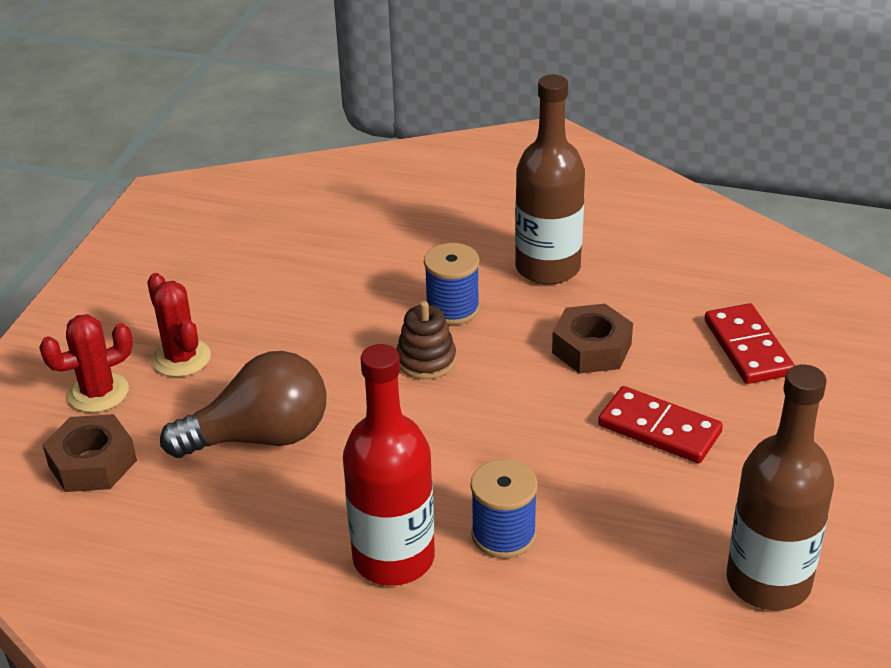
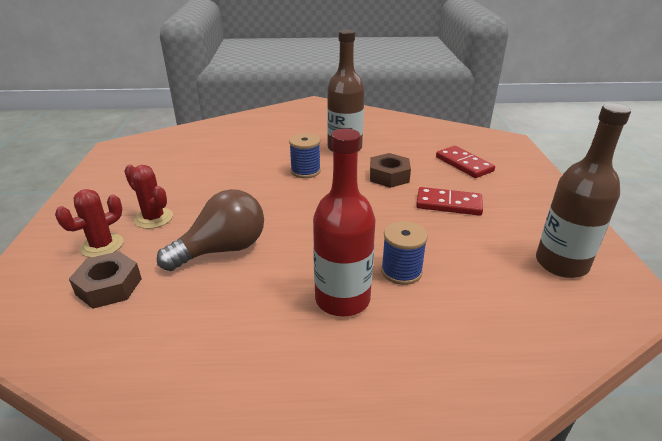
camera: 20 degrees left, 5 degrees down
(426, 360) = (304, 195): brown stacking toy -> none

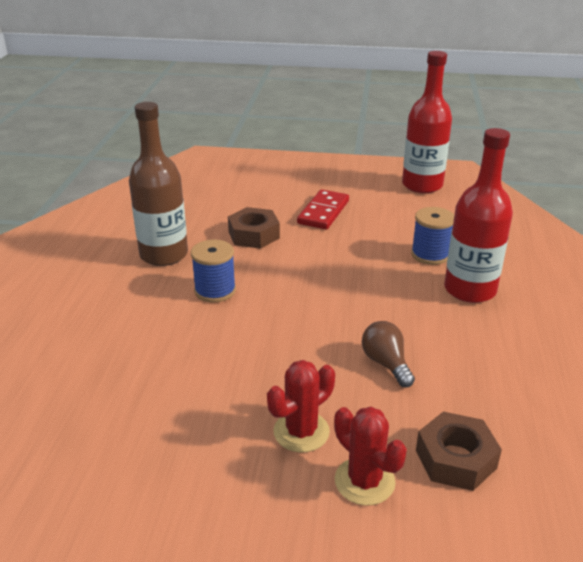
camera: 80 degrees left, 0 degrees up
(222, 249) = (386, 363): brown light bulb -> brown light bulb, size x0.56
(464, 164) = (245, 189): red domino -> none
(561, 263) = (422, 185): brown bottle -> red bottle

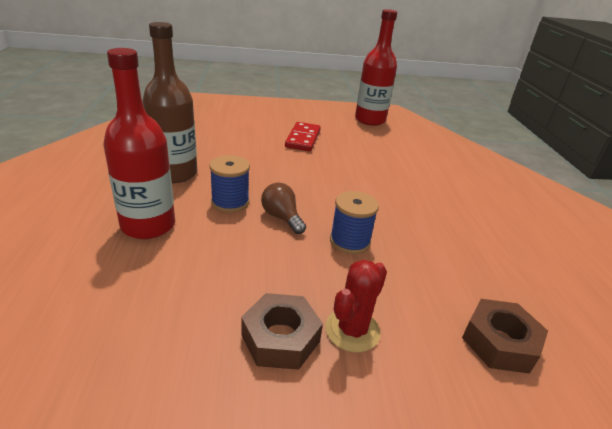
camera: 15 degrees left, 0 degrees up
(254, 235) = (251, 156): brown nut -> brown nut (280, 338)
(364, 481) = (431, 376): red cactus -> none
(386, 363) = (401, 258): brown light bulb -> brown light bulb (282, 218)
(430, 254) = (397, 168): blue spool -> blue spool (350, 241)
(470, 290) = (439, 194): red bottle -> red bottle (148, 225)

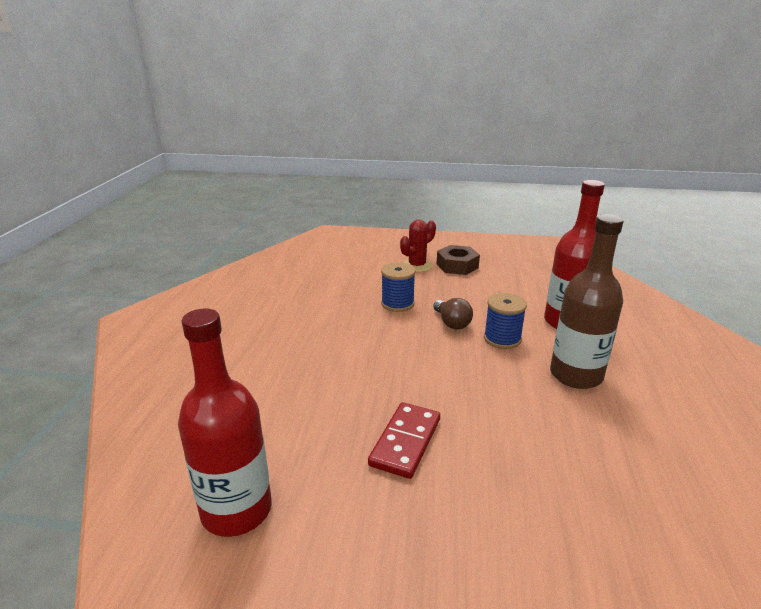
camera: 165 degrees left, 5 degrees down
(499, 342) = (337, 258): brown nut -> none

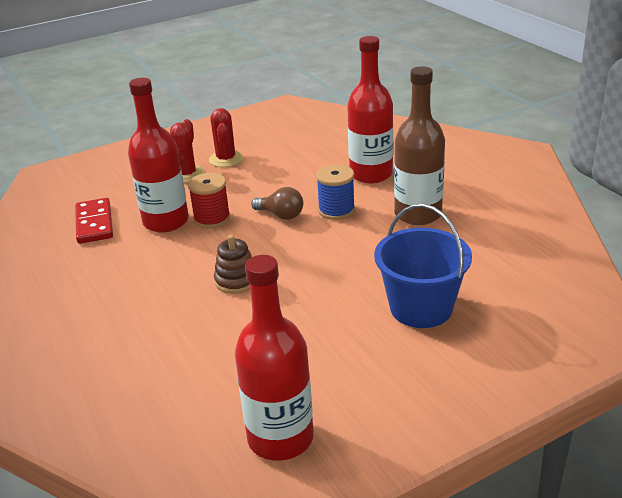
camera: 35 degrees left, 5 degrees up
(360, 358) = (236, 280): none -> brown stacking toy
(364, 292) = (166, 221): none -> red bottle
(397, 304) = (212, 218): blue spool -> red spool
(405, 442) = (349, 323): red domino -> red domino (94, 223)
(457, 266) = (226, 159): brown nut -> red cactus
(486, 465) = (421, 308): none -> blue bucket

